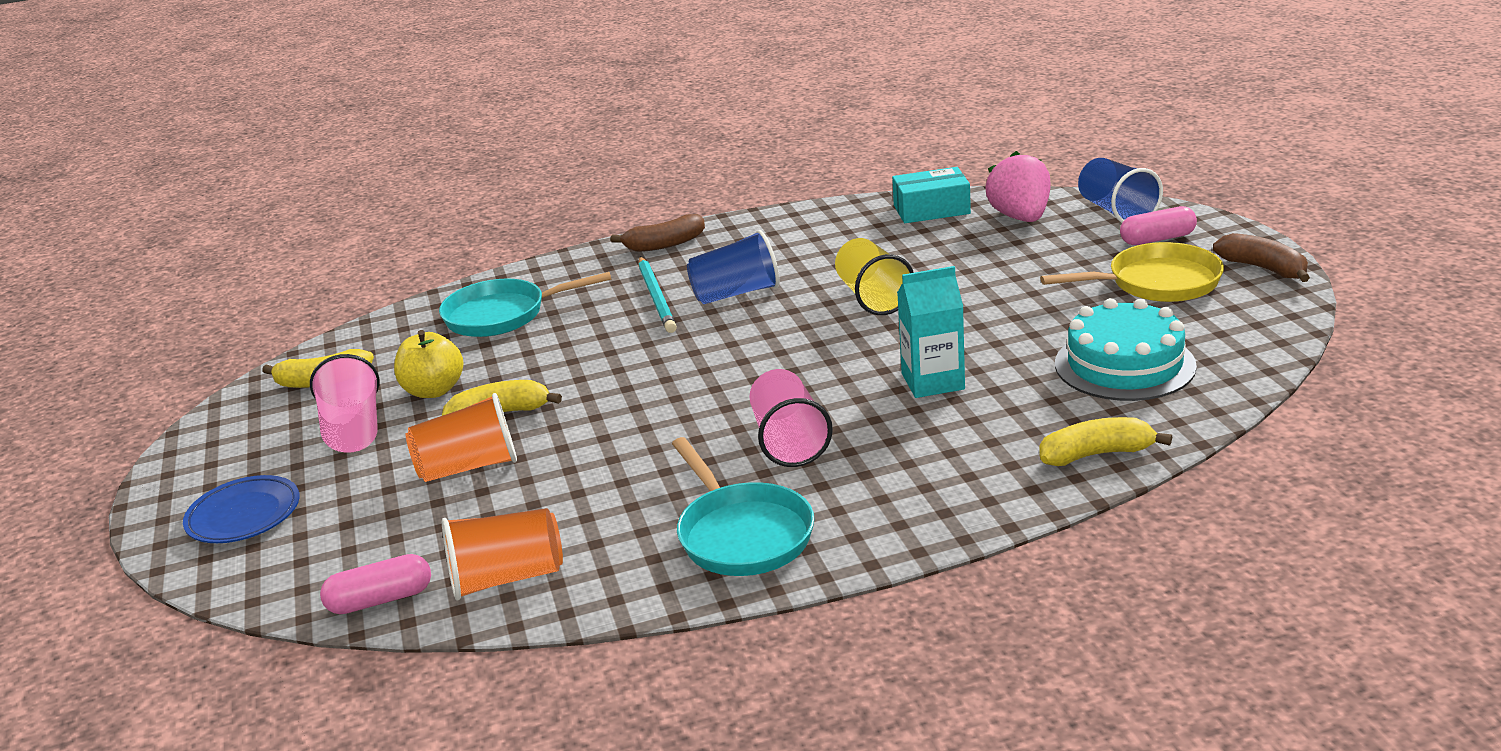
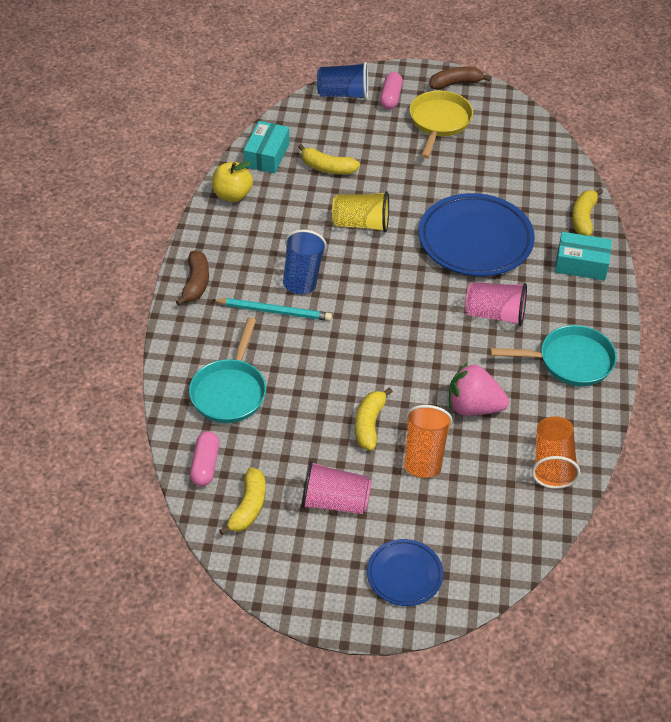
camera: 70 degrees left, 20 degrees up
(380, 600) = (540, 521): pink capsule -> pink capsule (205, 465)
(434, 390) = (312, 450): yellow apple -> yellow apple (232, 195)
(933, 381) = (475, 240): turquoise carton -> blue plate
(955, 247) = (327, 168): none -> yellow banana
(980, 483) = (581, 264): none -> turquoise box
(1020, 217) = (314, 129): pink strawberry -> pink strawberry (473, 407)
(1124, 365) = (511, 172): turquoise cake -> none

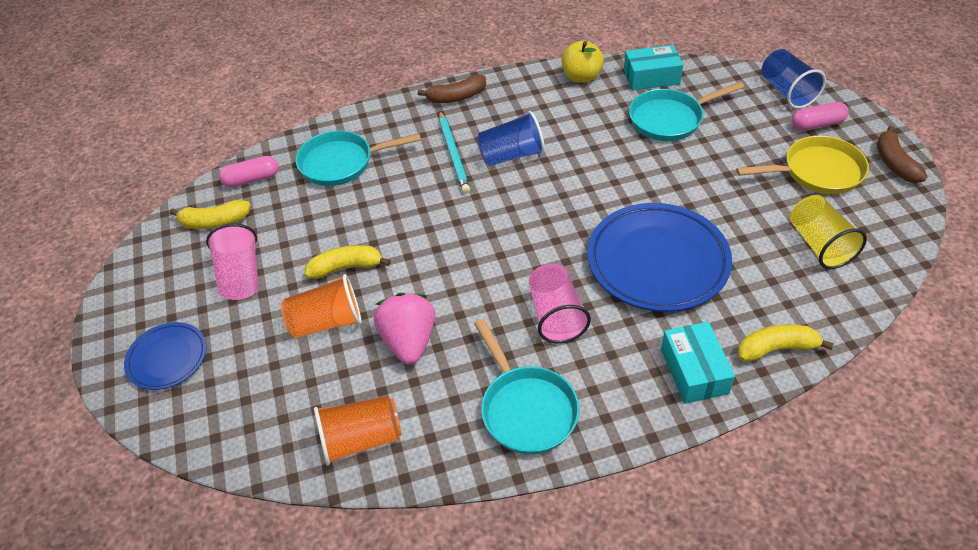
camera: 70 degrees right, 0 degrees up
(327, 168) = (670, 119): yellow banana -> turquoise pan
(361, 224) = (611, 168): yellow cup -> yellow cup (819, 245)
(455, 84) = (894, 163): brown banana -> brown banana turned 150 degrees counterclockwise

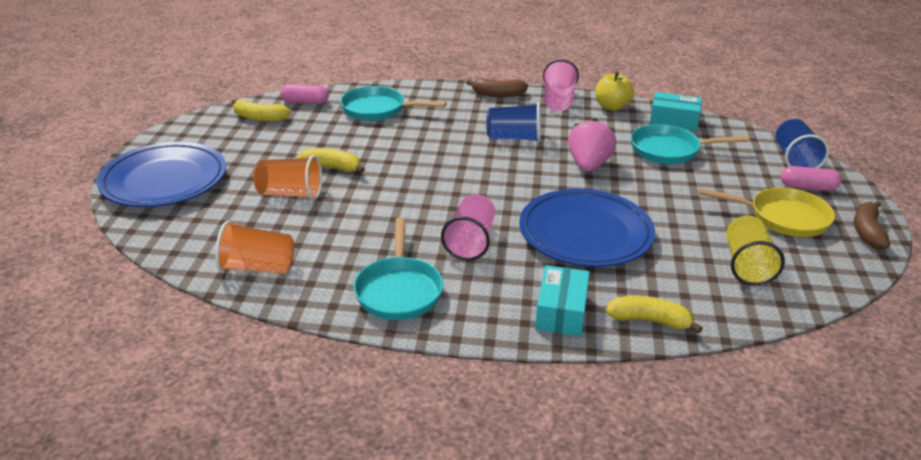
camera: 20 degrees right, 15 degrees down
(167, 358) = (164, 181): blue plate -> blue plate, size x1.86
(240, 276) = (252, 152): pink cup -> pink cup (558, 101)
(409, 341) = (342, 222): pink strawberry -> pink strawberry (588, 165)
(453, 154) = (468, 126): turquoise pencil -> none

